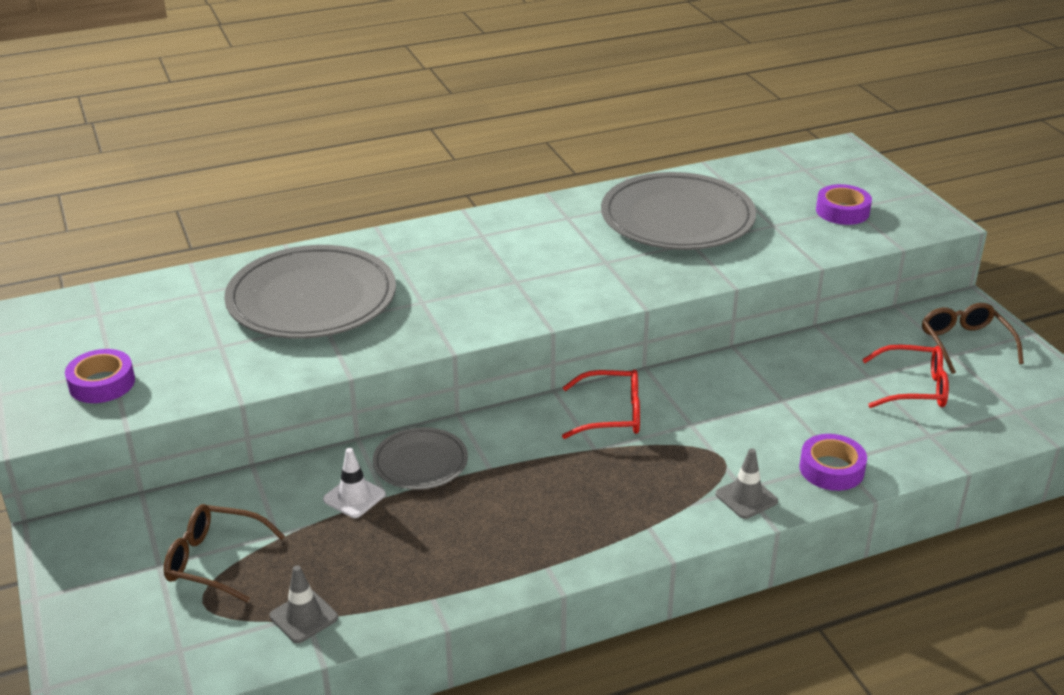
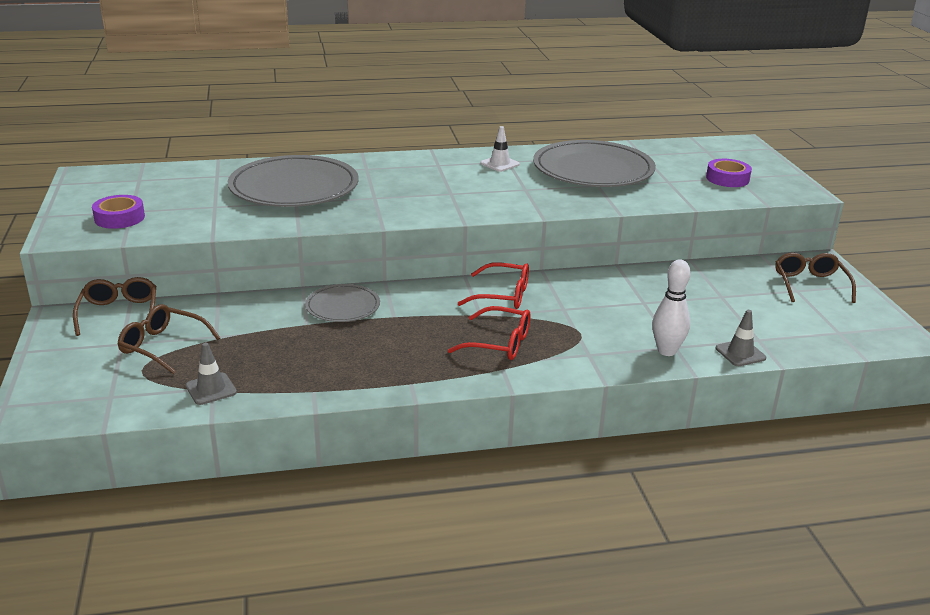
camera: 10 degrees right, 5 degrees down
(135, 517) = (119, 313): none -> brown glasses
(354, 497) = (283, 321): white traffic cone -> white traffic cone (500, 164)
(746, 498) = (589, 360): grey traffic cone -> grey traffic cone (740, 353)
(831, 469) = (667, 351): purple tape -> white bowling pin
(914, 388) = (756, 307): red glasses -> red glasses (499, 343)

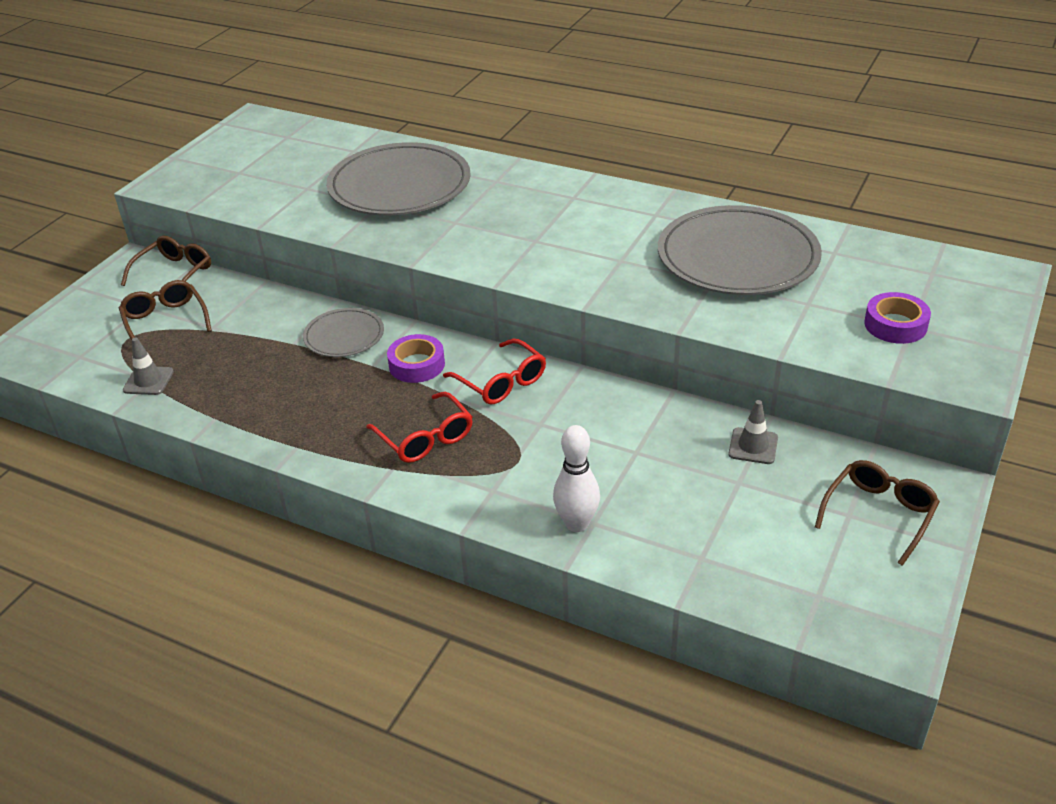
camera: 40 degrees right, 10 degrees up
(119, 218) = (221, 178): purple tape -> purple tape (417, 365)
(500, 164) = (641, 216): white traffic cone -> none
(740, 353) = (654, 565): grey traffic cone -> grey traffic cone (753, 446)

